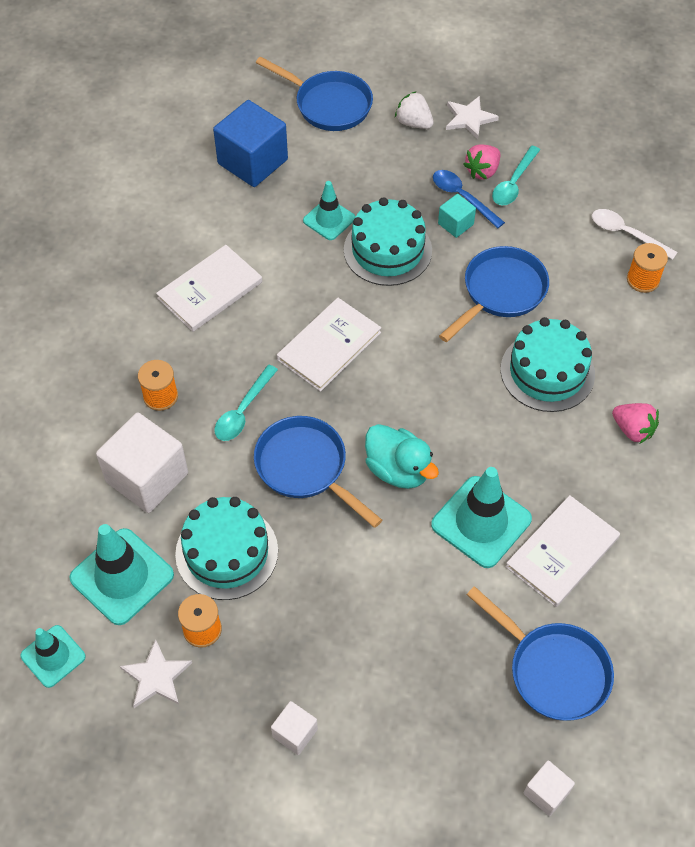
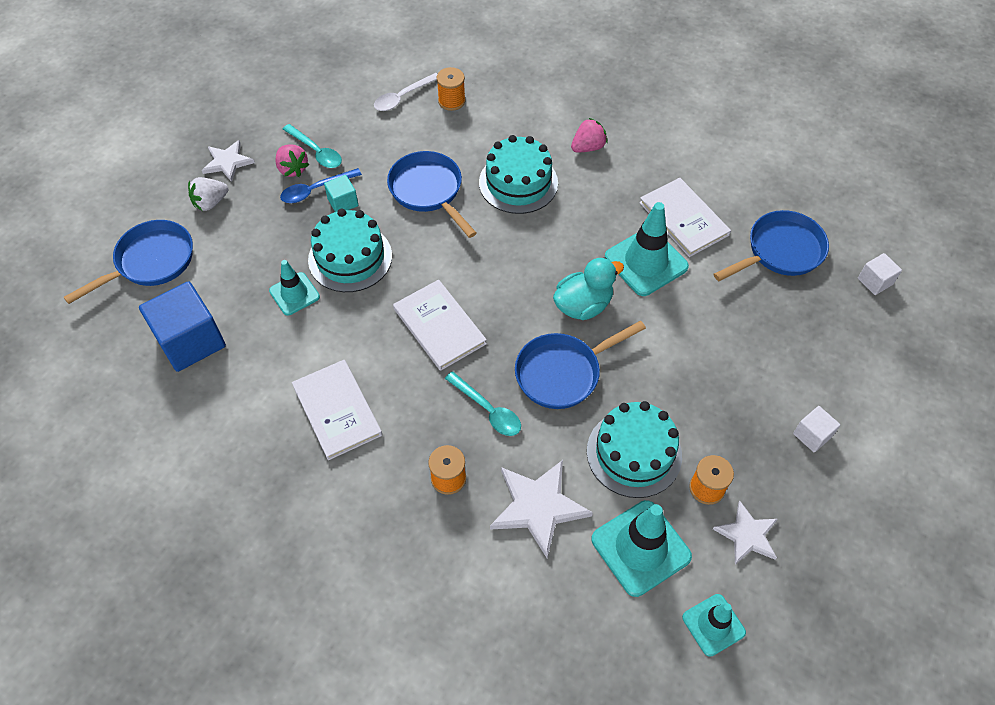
camera: 75 degrees left, 0 degrees up
(147, 477) = (538, 507): white cube -> white star

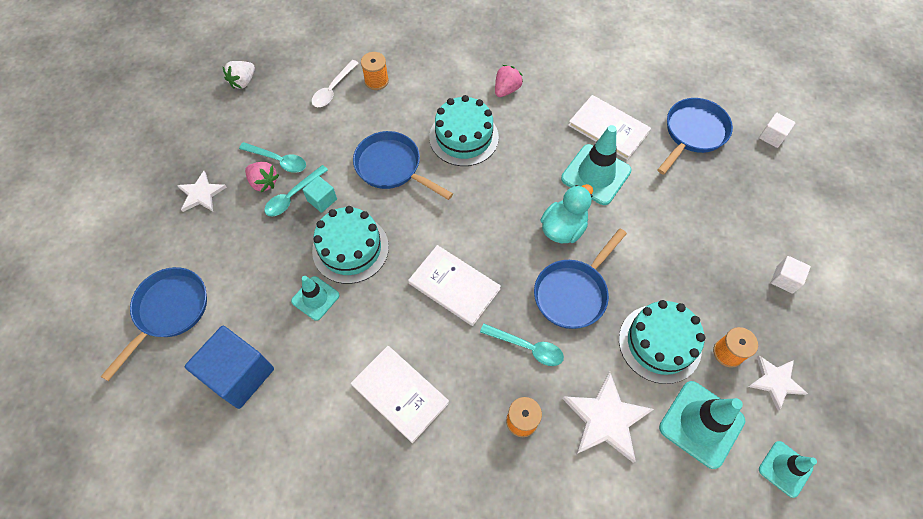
camera: 20 degrees left, 5 degrees up
(210, 202) = (202, 237): white strawberry -> white strawberry (243, 82)
(315, 190) = (293, 196): blue spoon -> turquoise spoon

